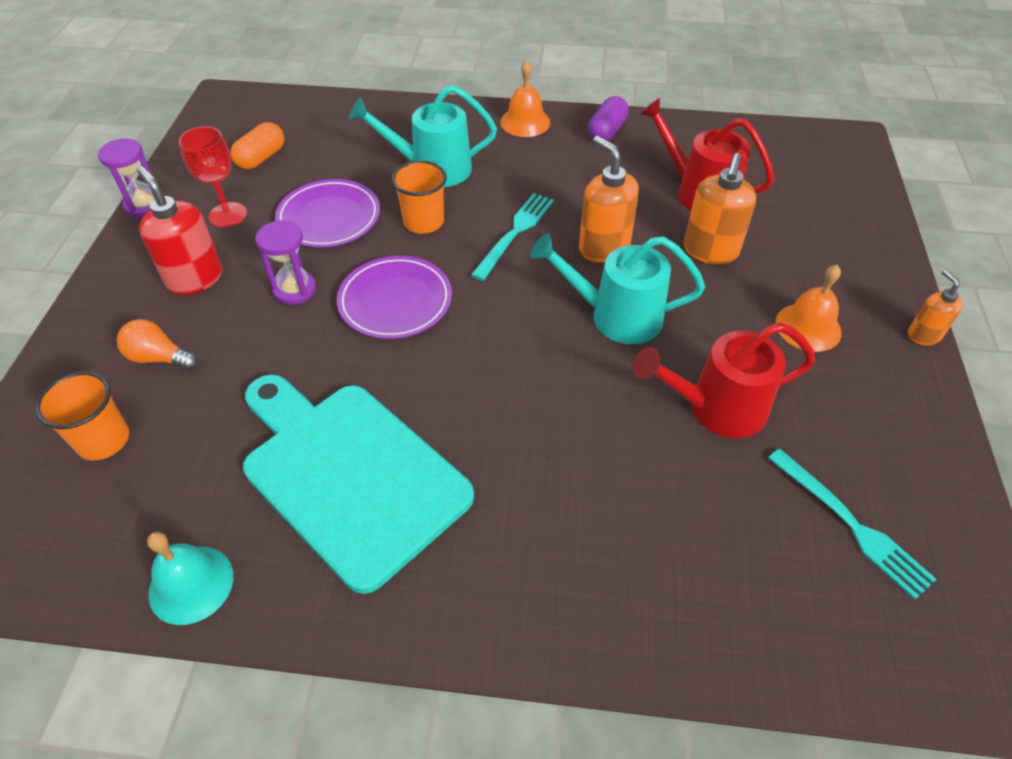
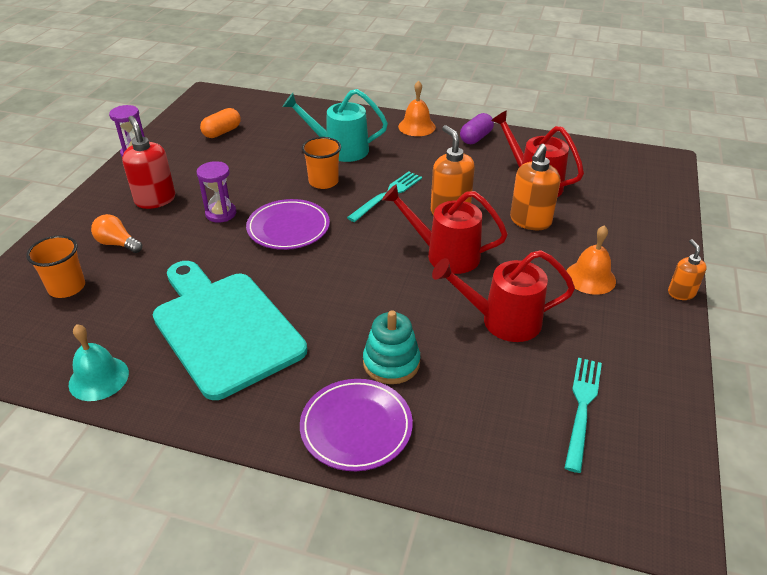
camera: 10 degrees right, 10 degrees down
(228, 215) = (189, 164): red goblet -> none
(329, 218) = (258, 173): purple plate -> purple plate (356, 427)
(591, 495) = (391, 363): none -> turquoise stacking toy
(615, 316) = (444, 254): turquoise watering can -> red watering can
(851, 525) = (582, 407): turquoise fork -> turquoise fork turned 135 degrees counterclockwise

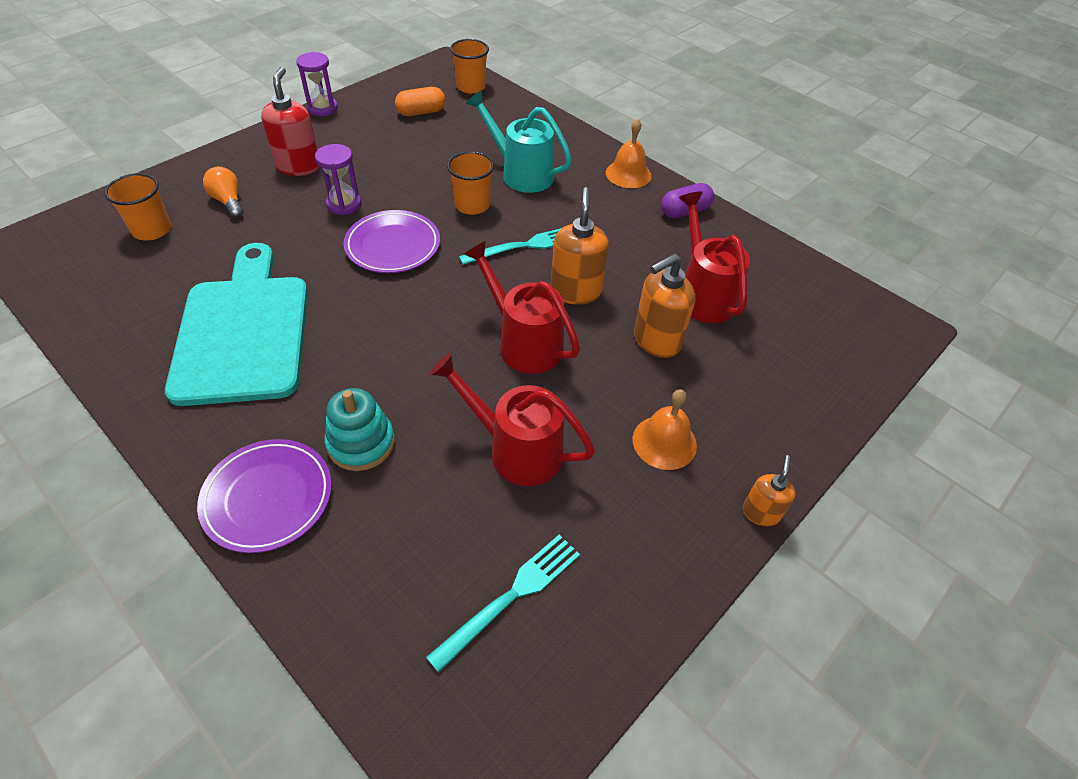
camera: 25 degrees right, 10 degrees up
(98, 378) = (101, 335): turquoise bell -> none
(245, 104) = (471, 87): none -> orange cup

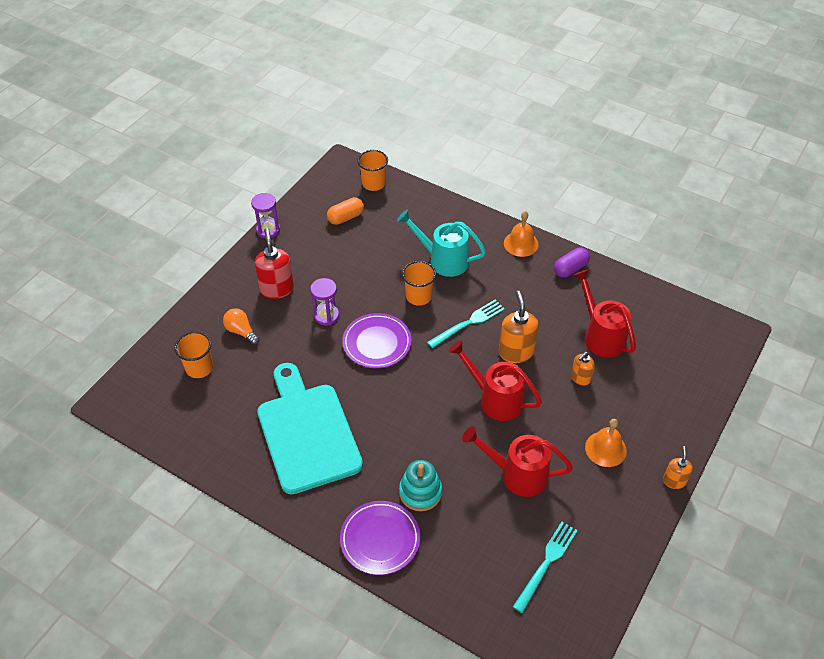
camera: 10 degrees left, 0 degrees up
(656, 341) = (580, 378): orange soap dispenser -> orange soap dispenser, size x0.59

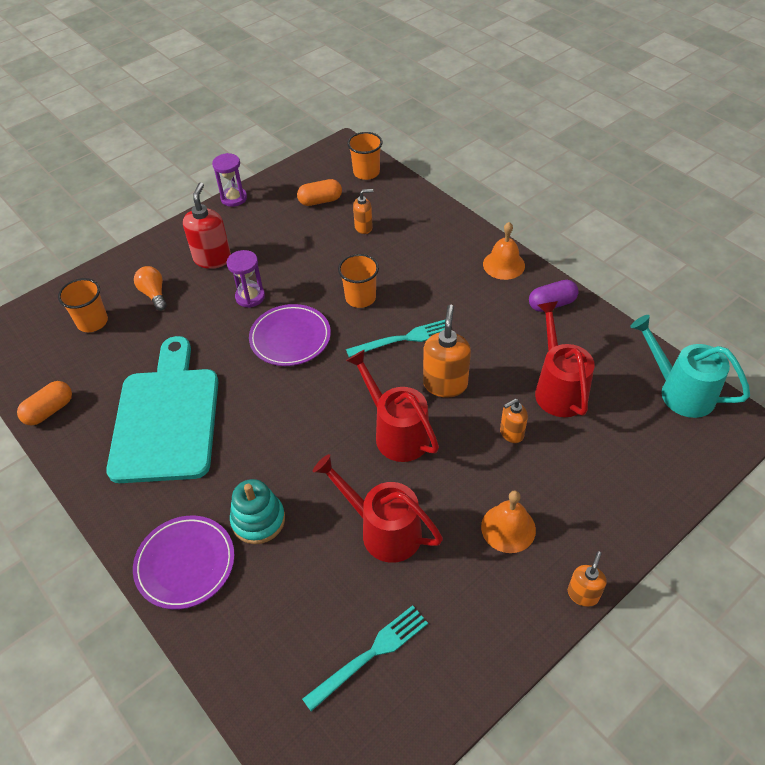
camera: 20 degrees right, 0 degrees up
(203, 451) = (49, 410): none -> orange capsule
(393, 234) = (363, 227): none -> orange soap dispenser
(442, 260) = (405, 264): turquoise watering can -> turquoise watering can (679, 391)

